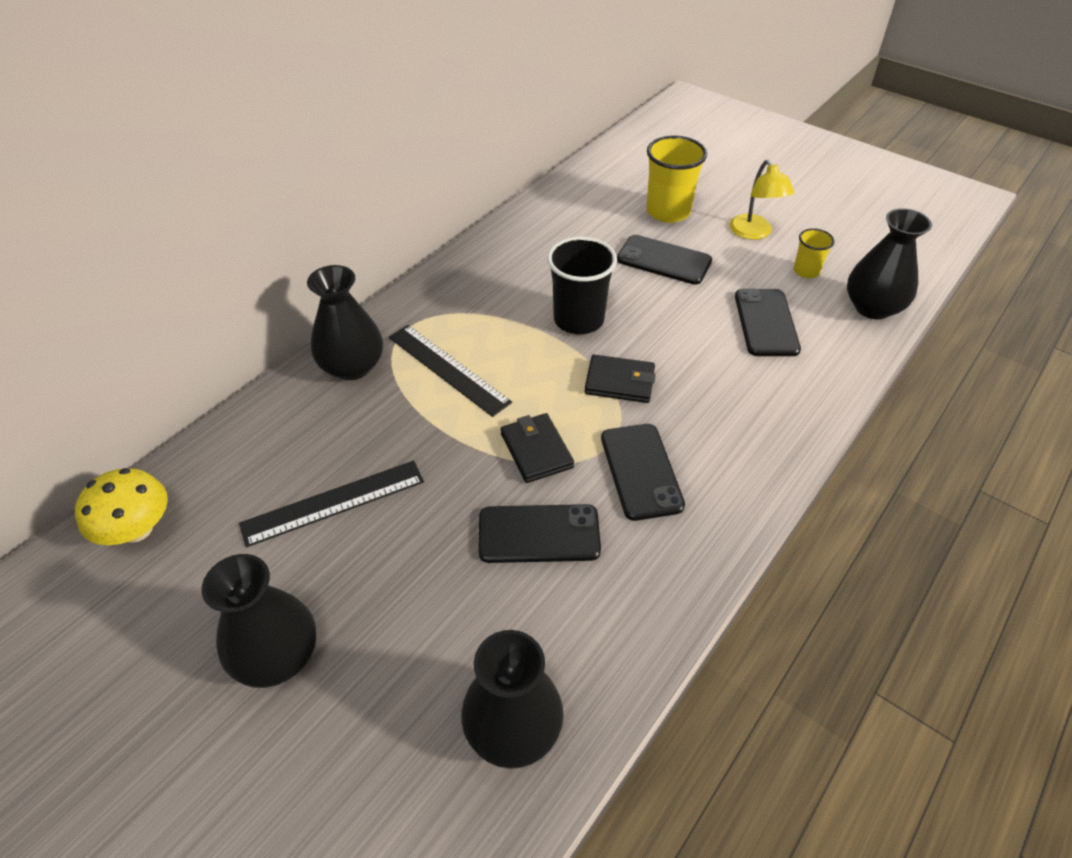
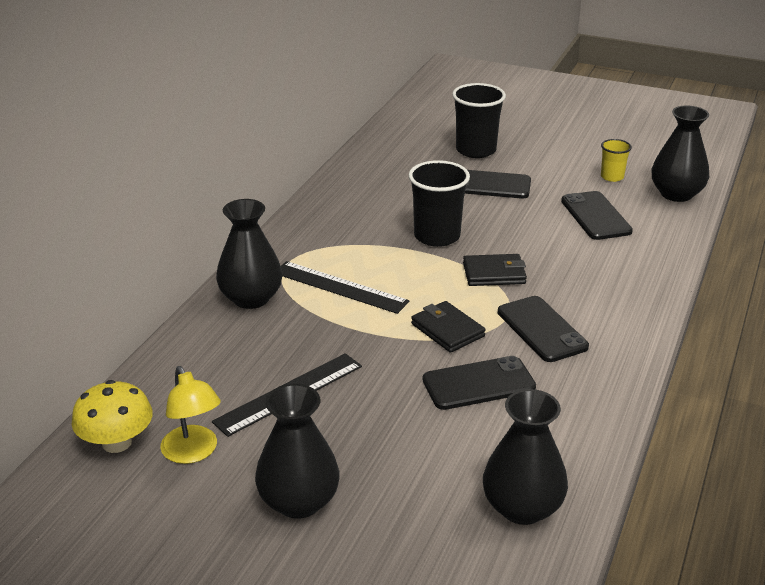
camera: 15 degrees left, 15 degrees down
(668, 212) = (476, 150): yellow cup -> black cup
(754, 233) = (556, 156): yellow lamp -> yellow lamp (193, 452)

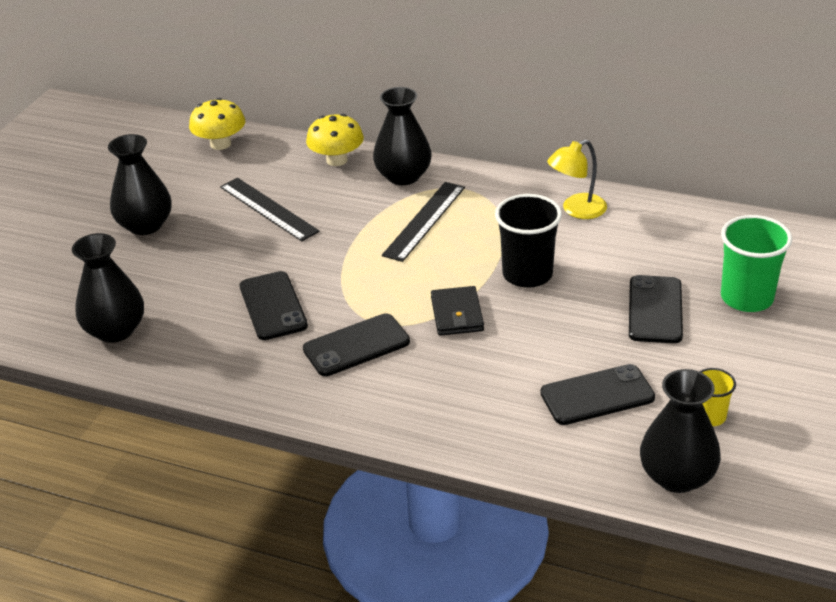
camera: 90 degrees right, 5 degrees up
(193, 452) = (205, 175): yellow lamp -> yellow lamp (576, 210)
(199, 343) = (337, 160): none -> yellow mushroom
(447, 330) = (355, 286): black wallet -> none
(476, 150) = (746, 298): black cup -> green cup

